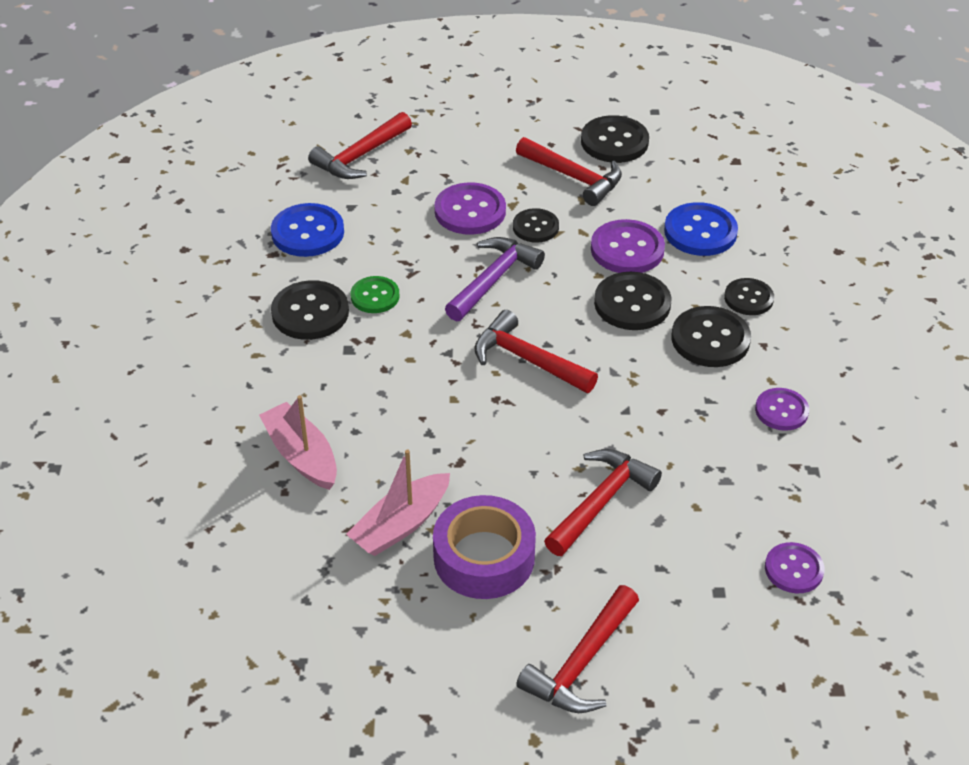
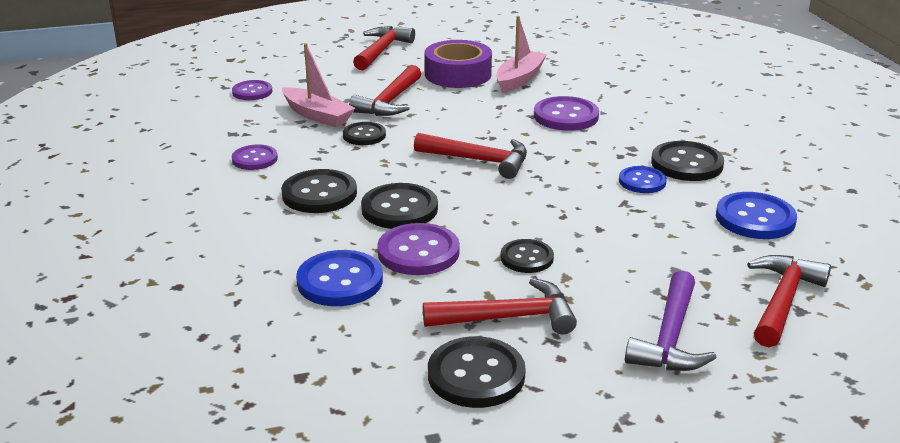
camera: 165 degrees right, 15 degrees down
(301, 455) = (612, 96): pink boat -> pink boat (317, 115)
(375, 296) = (642, 181): green button -> blue button
(470, 211) = (607, 262): purple button -> purple button (566, 116)
(493, 279) = (542, 208): purple hammer -> purple hammer (670, 338)
(574, 178) = (509, 318): red hammer -> red hammer turned 150 degrees clockwise
(748, 298) = (283, 229): black button -> black button (364, 135)

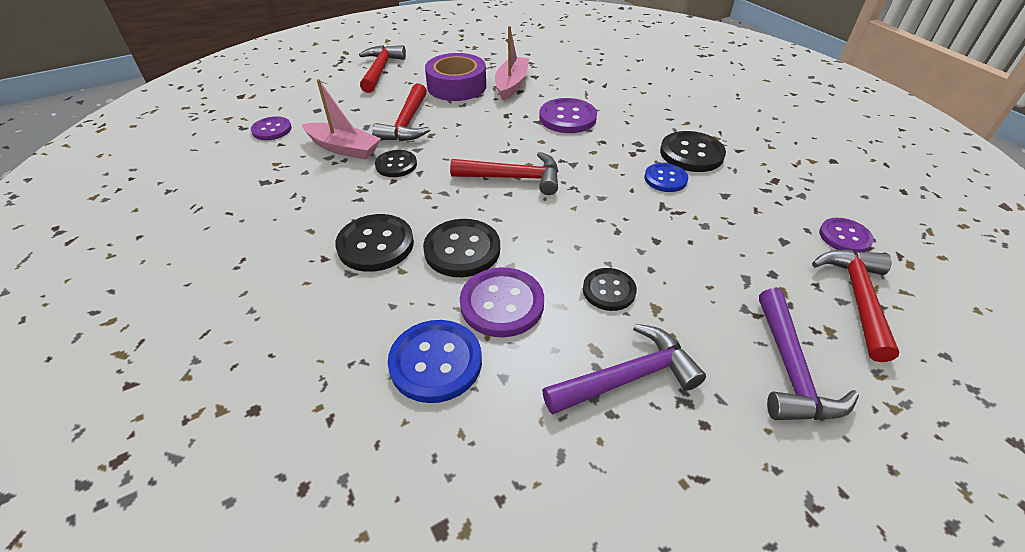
camera: 15 degrees left, 15 degrees up
(255, 159) = (296, 210): purple button -> purple button (844, 237)
(476, 375) = (633, 475): black button -> none
(509, 318) = (628, 377): red hammer -> purple hammer
(755, 218) = (779, 204): blue button -> none

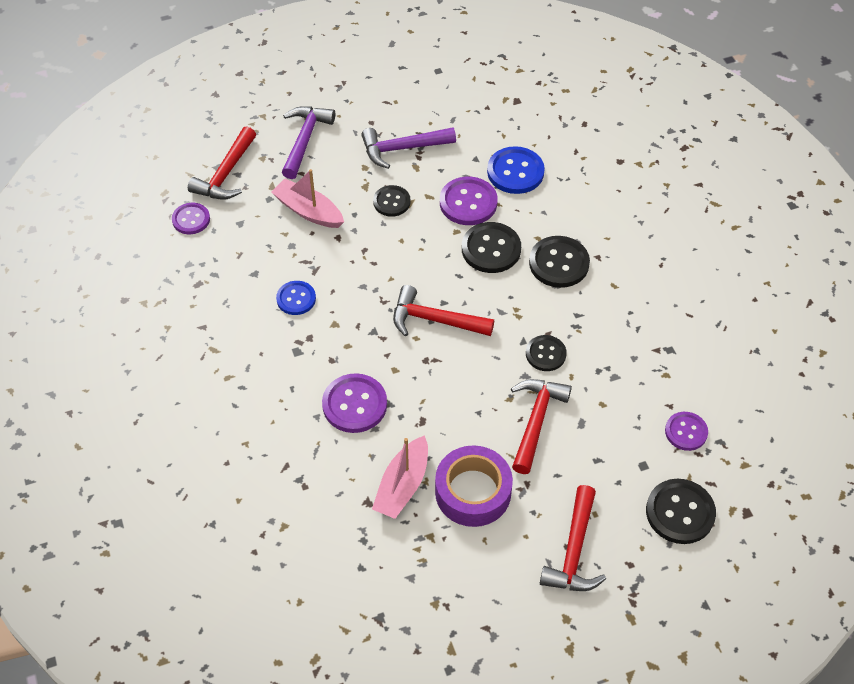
camera: 170 degrees left, 10 degrees up
(344, 148) = (601, 387): pink boat -> pink boat (308, 211)
(691, 154) = (252, 328): black button -> black button (680, 512)

